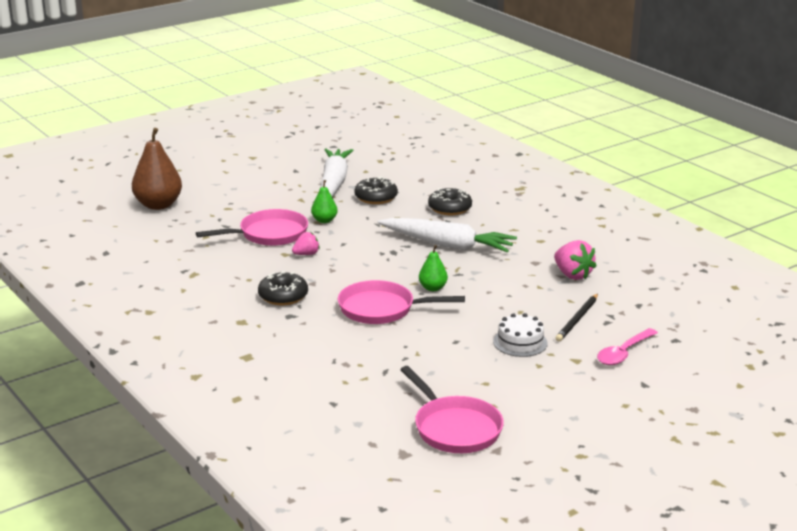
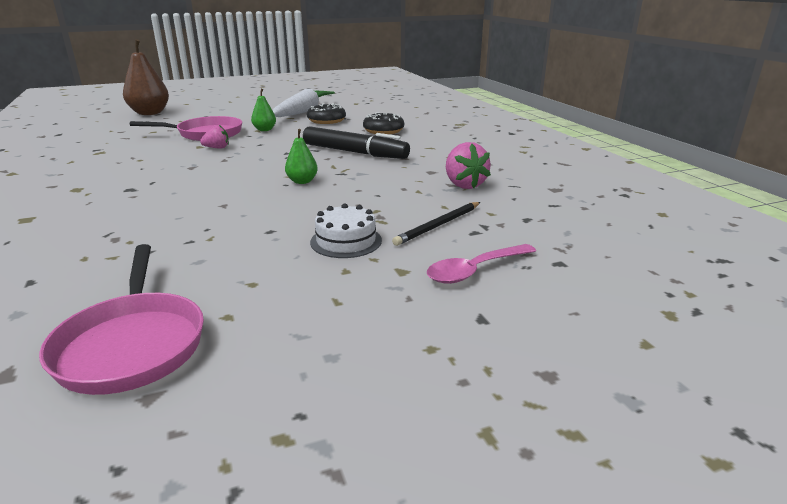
camera: 15 degrees right, 0 degrees up
(283, 296) = (148, 174): black donut -> none
(381, 309) = (227, 193): pink pan -> none
(447, 245) = (354, 152): white carrot -> black marker

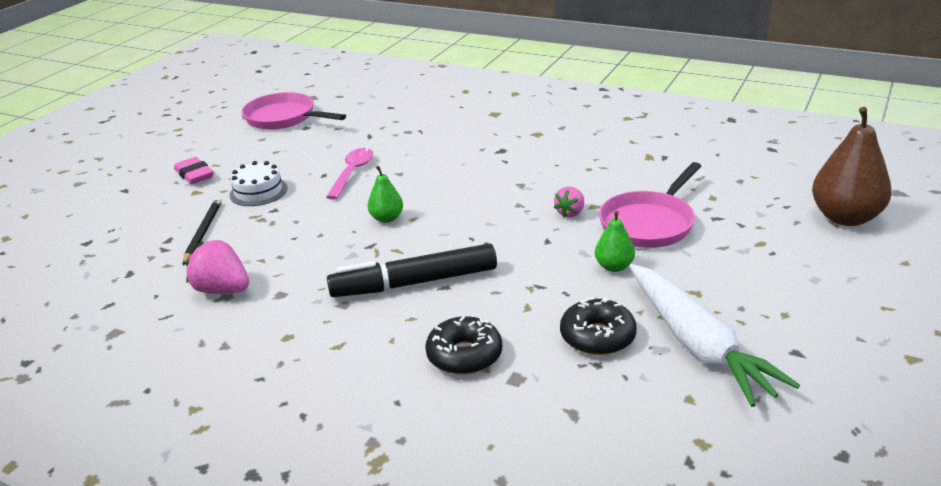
camera: 140 degrees right, 5 degrees up
(377, 297) = (194, 174): none -> pink eraser
(475, 270) = (146, 212): pink spoon -> pink spoon (352, 173)

